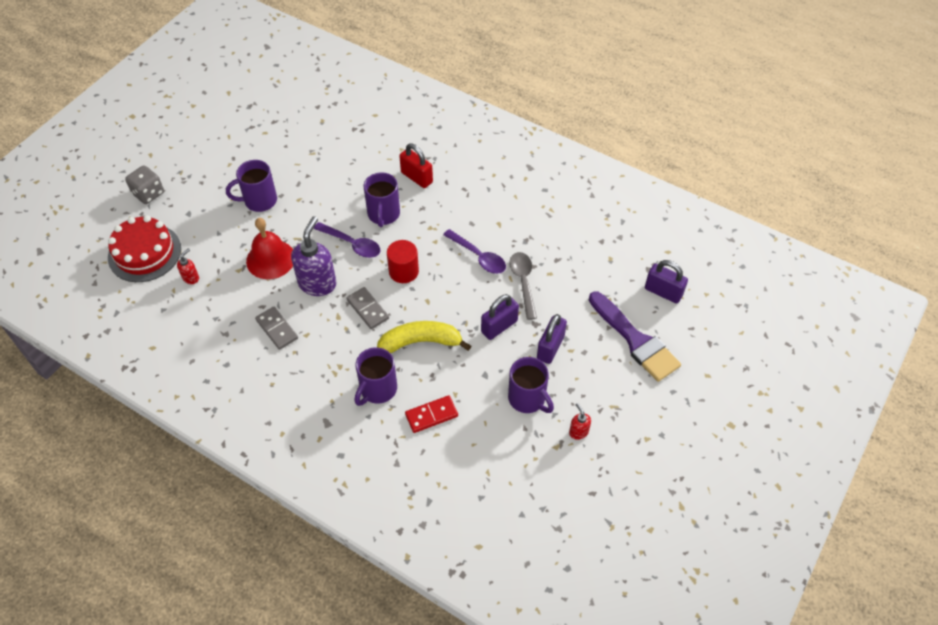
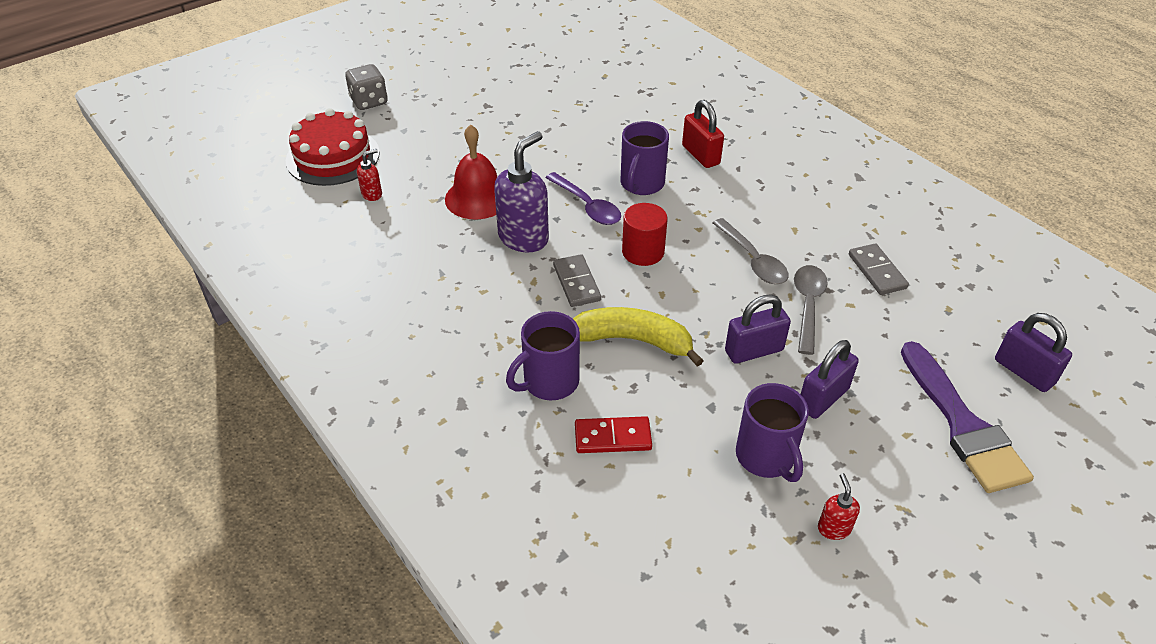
camera: 20 degrees right, 10 degrees down
(259, 201) = (493, 136): purple mug -> none
(277, 329) = (448, 275): grey domino -> grey domino (877, 271)
(479, 257) = (753, 260): purple spoon -> grey spoon

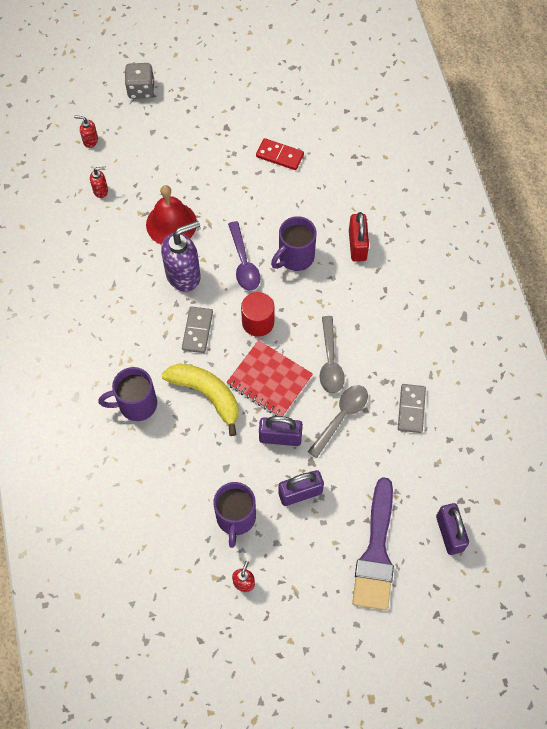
camera: 25 degrees right, 20 degrees up
(333, 157) = (90, 141): red cake -> red soap dispenser
(612, 437) = (152, 462): red domino -> red domino (280, 155)
(697, 300) = (269, 380): none -> red notebook

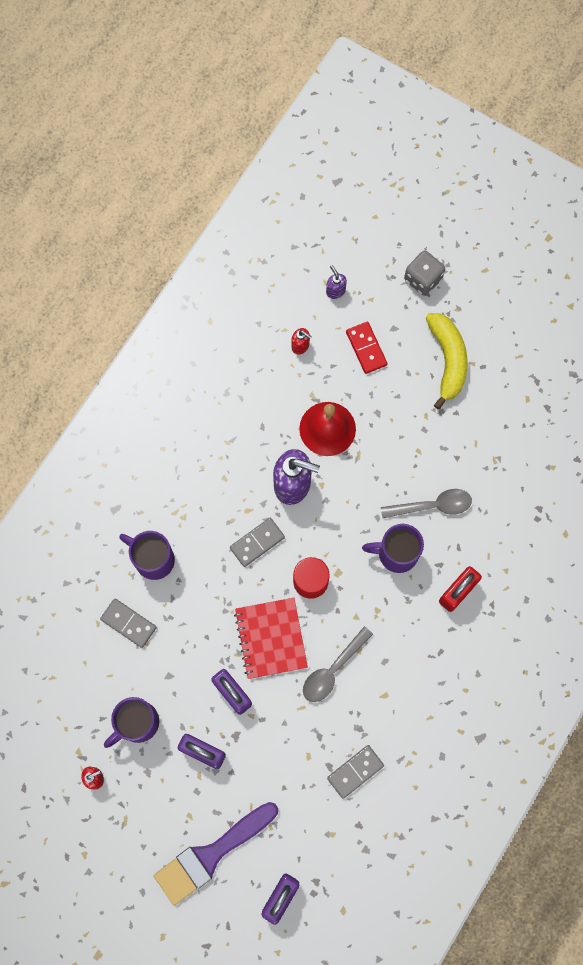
camera: 45 degrees right, 10 degrees up
(90, 141) = (335, 291): red soap dispenser -> purple soap dispenser
(162, 460) = (128, 623): none -> grey domino
(207, 395) = (212, 603): yellow banana -> yellow banana (447, 360)
(244, 263) = (350, 519): purple spoon -> none
(280, 155) = (477, 449): red domino -> red domino (366, 348)
(341, 417) = (295, 723): grey spoon -> grey spoon (432, 506)

